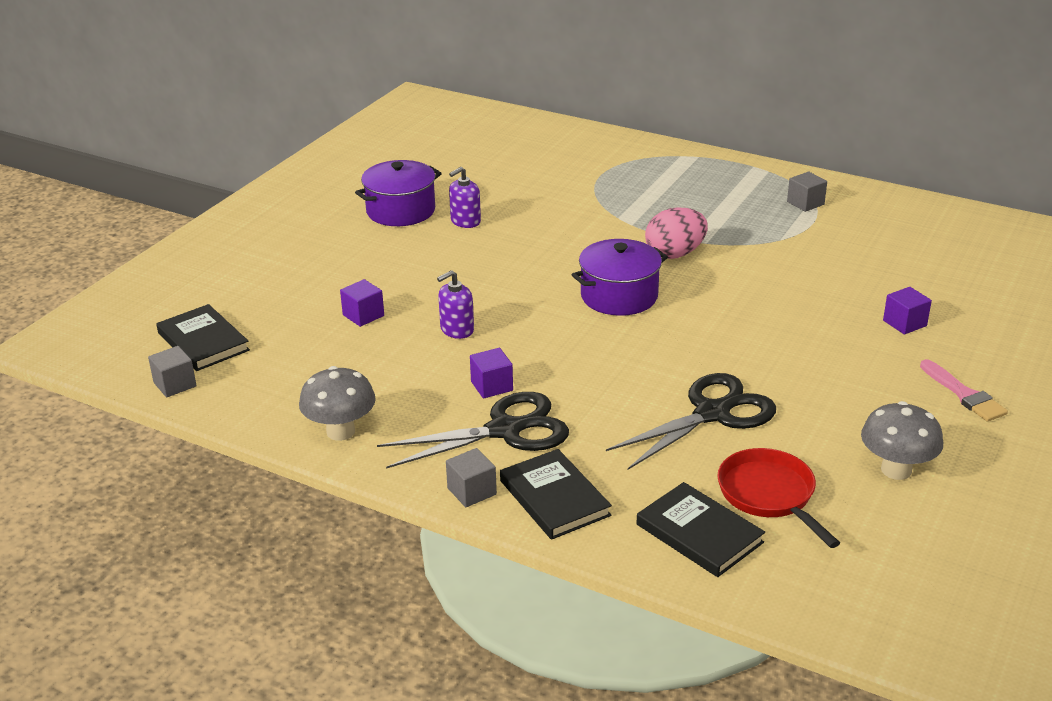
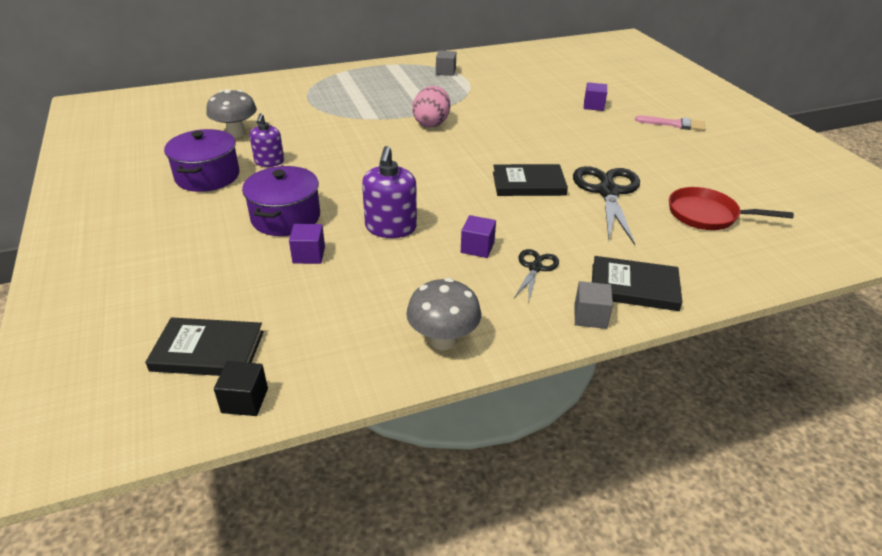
camera: 50 degrees left, 5 degrees up
(175, 384) = (245, 400): grey cube -> black cube
(457, 329) = (391, 227): purple soap dispenser -> purple soap dispenser, size x1.51
(505, 430) = (535, 268): black scissors -> black scissors, size x0.52
(619, 296) = (446, 158): purple pot -> purple pot (286, 217)
(699, 533) = (723, 254): black book -> black book (528, 183)
(896, 470) = (720, 171): grey mushroom -> grey mushroom (236, 133)

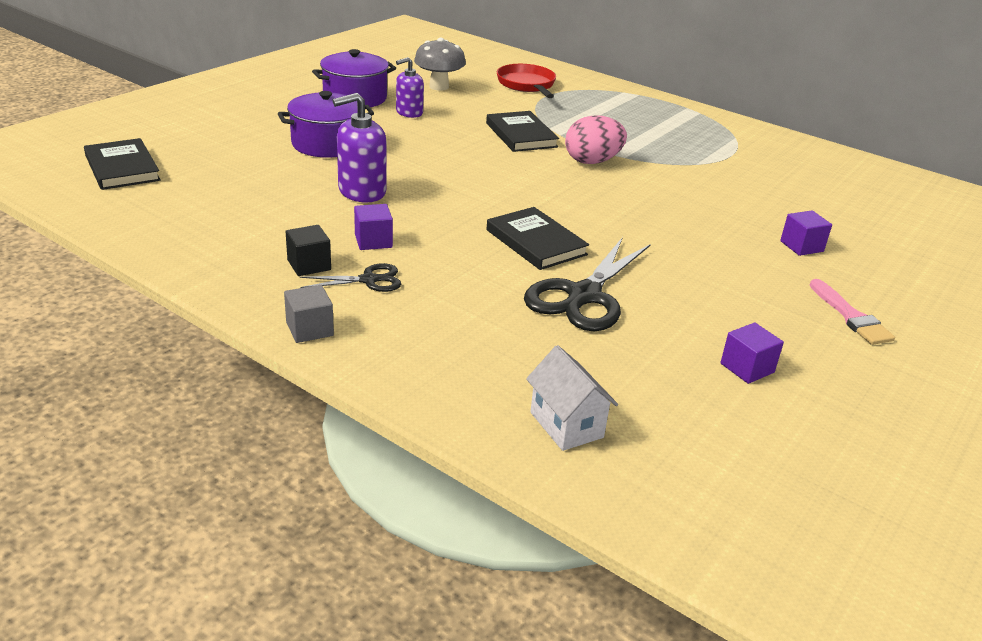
camera: 55 degrees right, 5 degrees down
(245, 400) = (74, 197): black cube -> black cube (309, 265)
(309, 255) = (280, 168): purple cube -> purple cube (747, 368)
(443, 340) = (207, 258): grey mushroom -> none
(445, 72) = (728, 140): grey cube -> none
(608, 192) = (584, 296): black scissors -> black scissors turned 150 degrees clockwise
(634, 287) = (391, 348): black book -> black book (521, 135)
(707, 215) = (620, 380): red pan -> red pan (527, 85)
(747, 250) = (566, 425): none -> white house

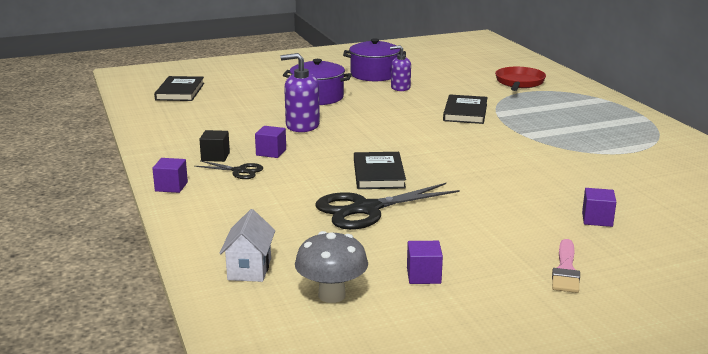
camera: 35 degrees right, 10 degrees down
(309, 329) = (171, 187): grey cube -> purple cube
(439, 87) = (446, 75): grey mushroom -> grey mushroom (331, 295)
(592, 161) = (498, 136): pink egg -> none

